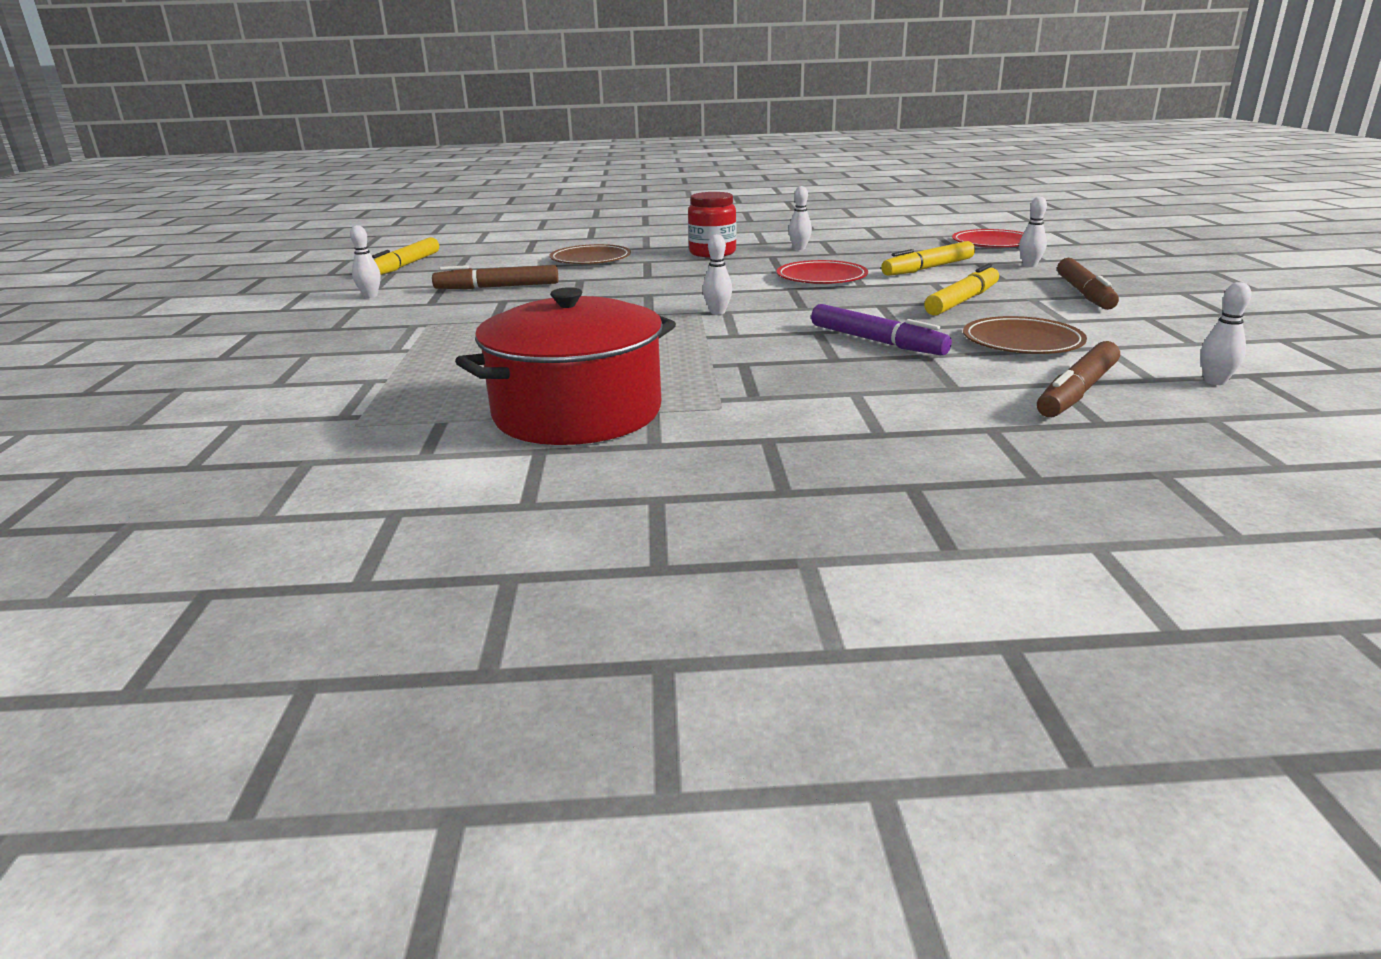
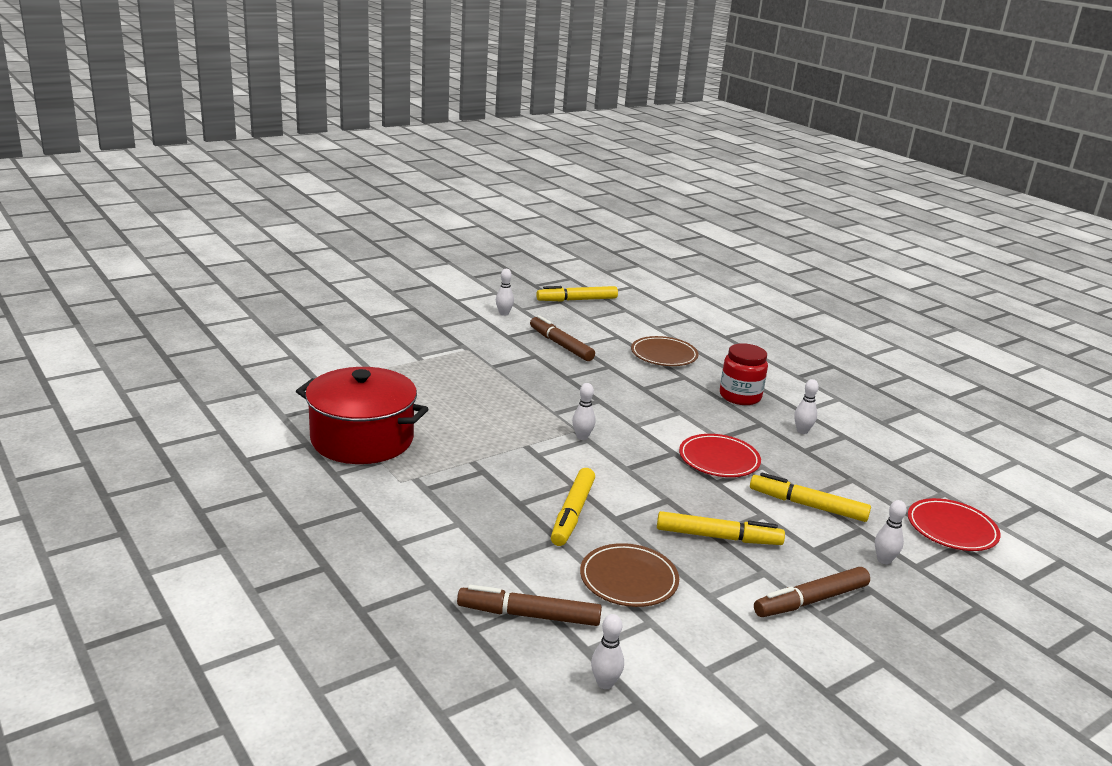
camera: 55 degrees right, 0 degrees up
(876, 341) = (572, 513): purple marker -> yellow marker

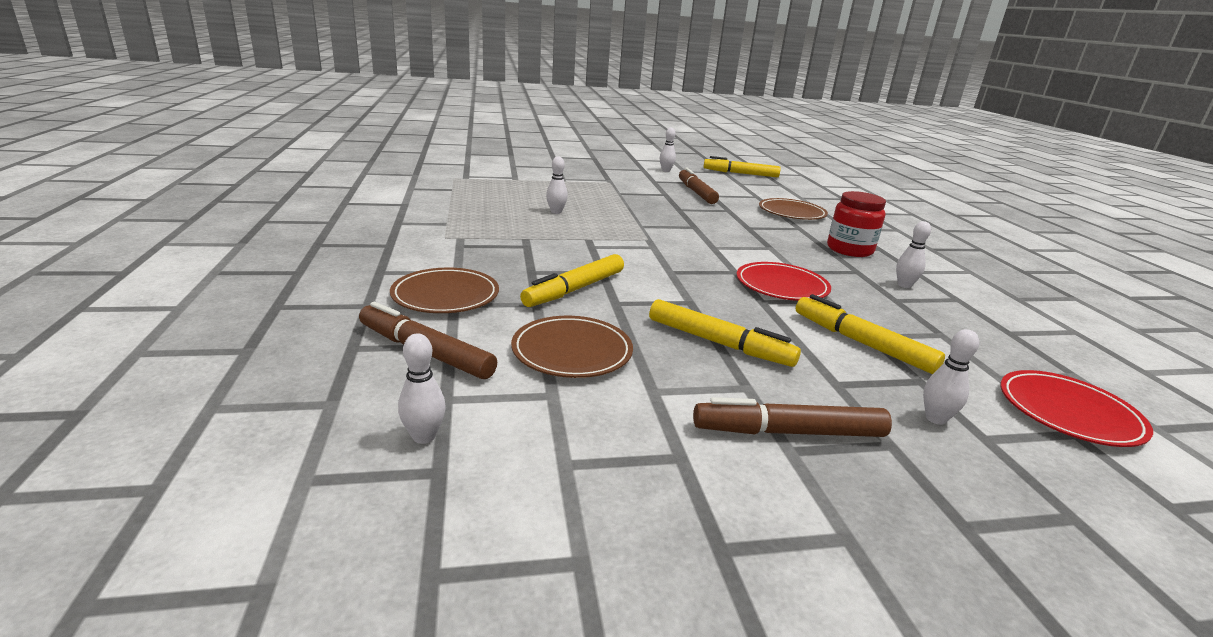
camera: 25 degrees right, 0 degrees up
(362, 439) = (451, 210): red pot -> none
(480, 553) = (445, 295): none -> brown plate
(582, 437) = (650, 244): white bowling pin -> white bowling pin (556, 212)

